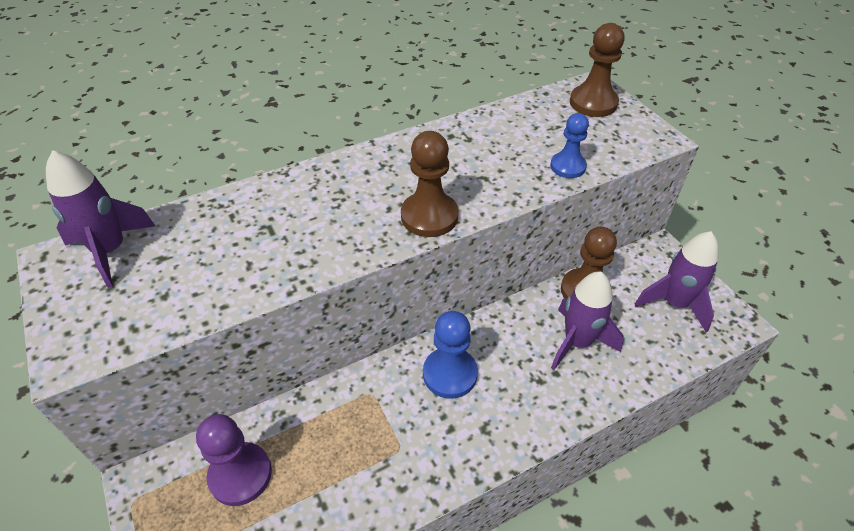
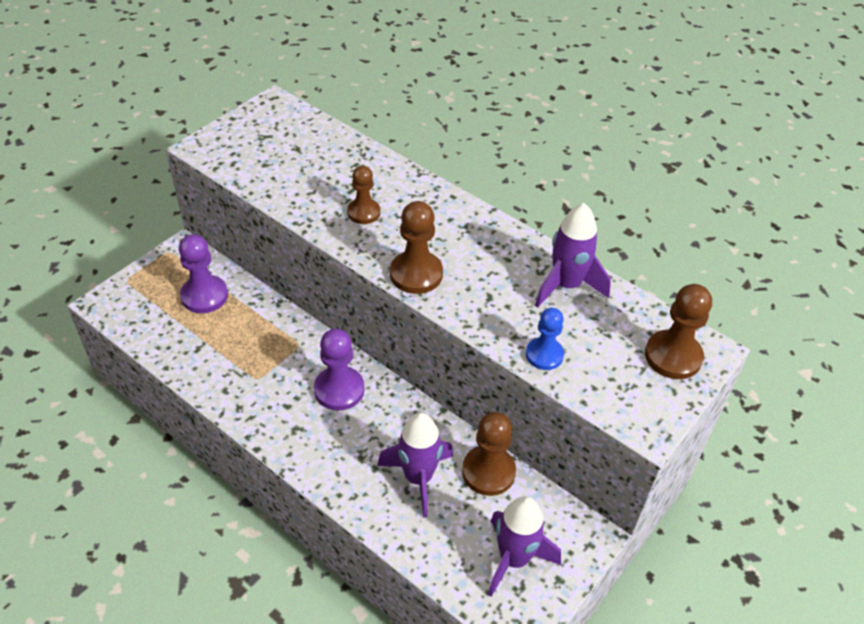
camera: 65 degrees right, 0 degrees up
(110, 251) = (291, 123): purple rocket -> purple rocket (566, 285)
(314, 230) = (363, 212): none -> brown pawn
(450, 374) = (339, 390): blue pawn -> purple pawn

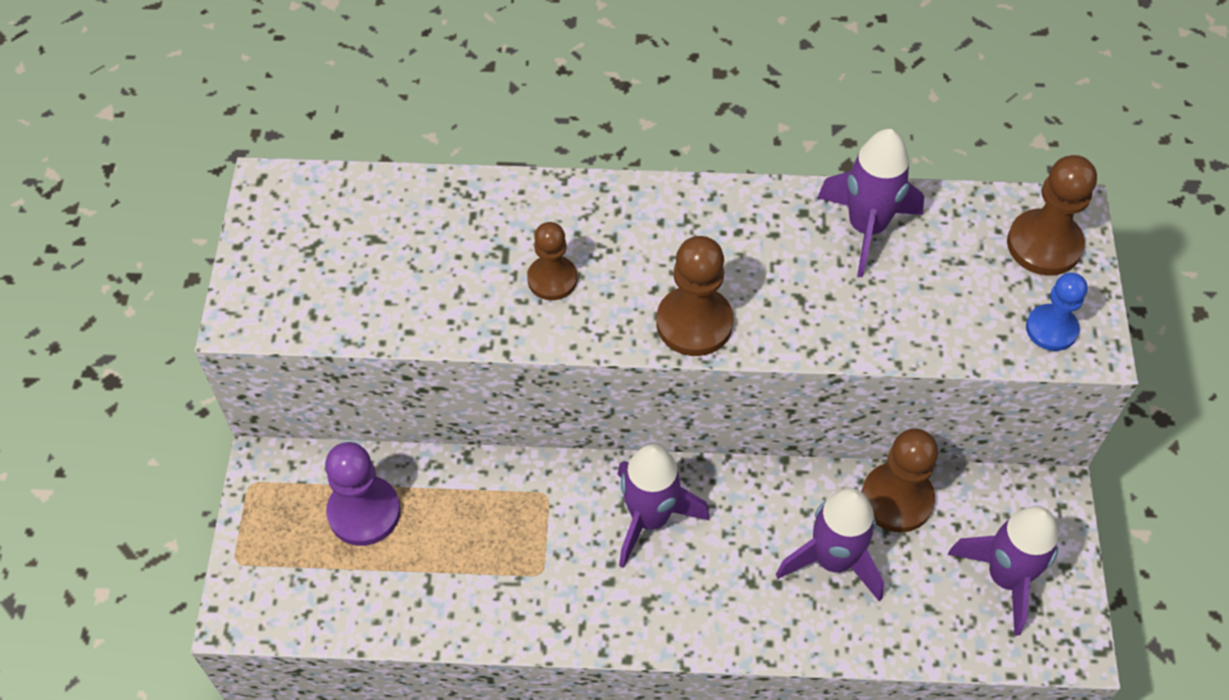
camera: 35 degrees left, 10 degrees up
(339, 390) = (649, 518): purple pawn -> purple rocket
(544, 355) = (921, 332): blue pawn -> blue pawn (1051, 329)

